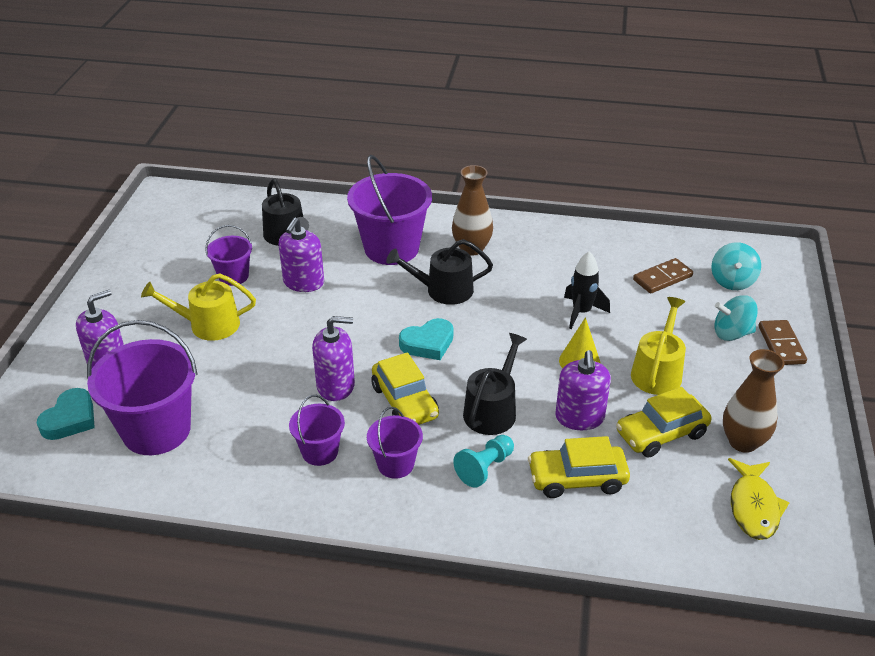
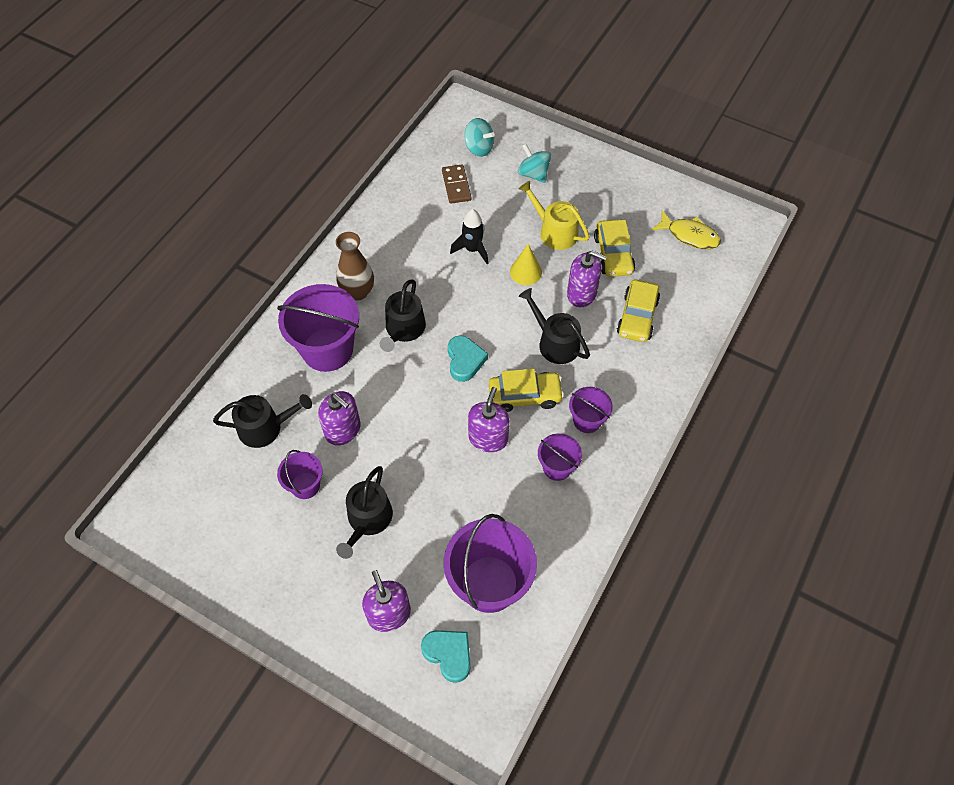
camera: 70 degrees left, 20 degrees up
(208, 325) = (368, 520): yellow watering can -> black watering can
(485, 468) = (609, 366): turquoise pawn -> none
(732, 333) = (533, 174): turquoise spinning top -> turquoise spinning top turned 120 degrees clockwise
(743, 442) = (635, 215): brown vase -> none
(781, 345) = (556, 154): brown domino -> none

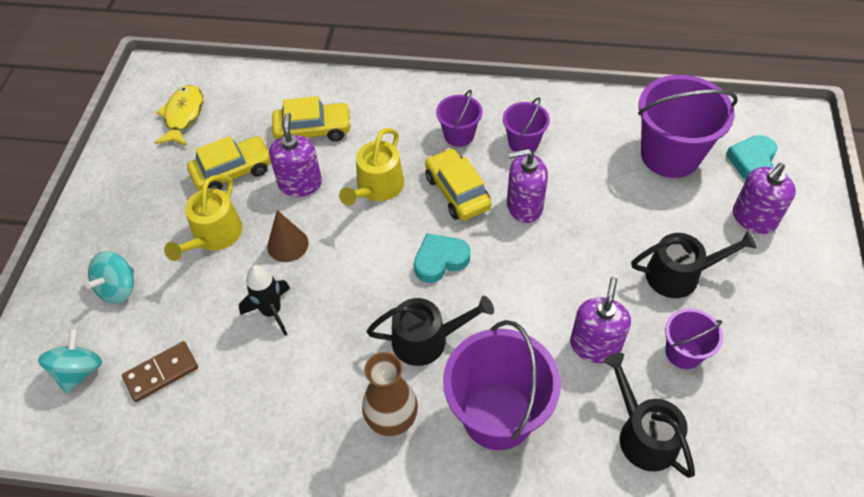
camera: 110 degrees left, 5 degrees down
(525, 272) = (287, 244): yellow cone -> brown cone
(555, 343) = (377, 187): black watering can -> yellow watering can

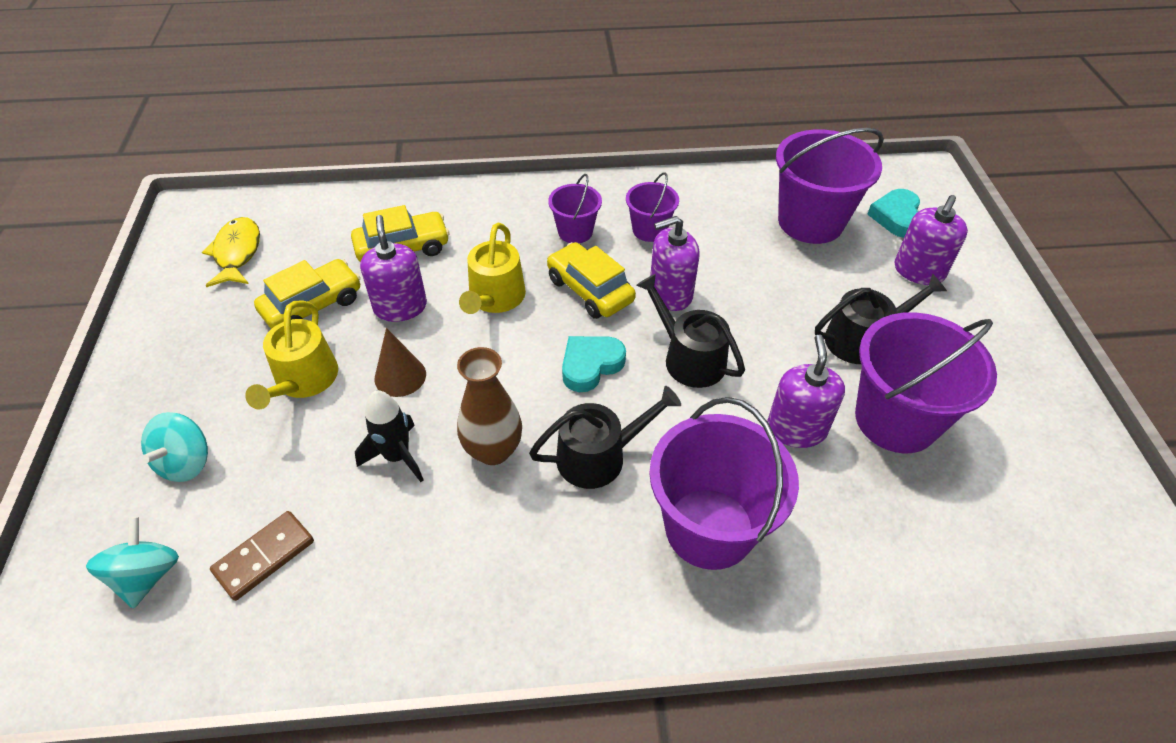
camera: 15 degrees left, 5 degrees down
(392, 420) = (582, 558): brown vase -> brown vase (493, 450)
(643, 435) = (884, 518): black watering can -> black watering can (689, 358)
(683, 352) = (896, 419): purple bucket -> purple bucket, size x1.90

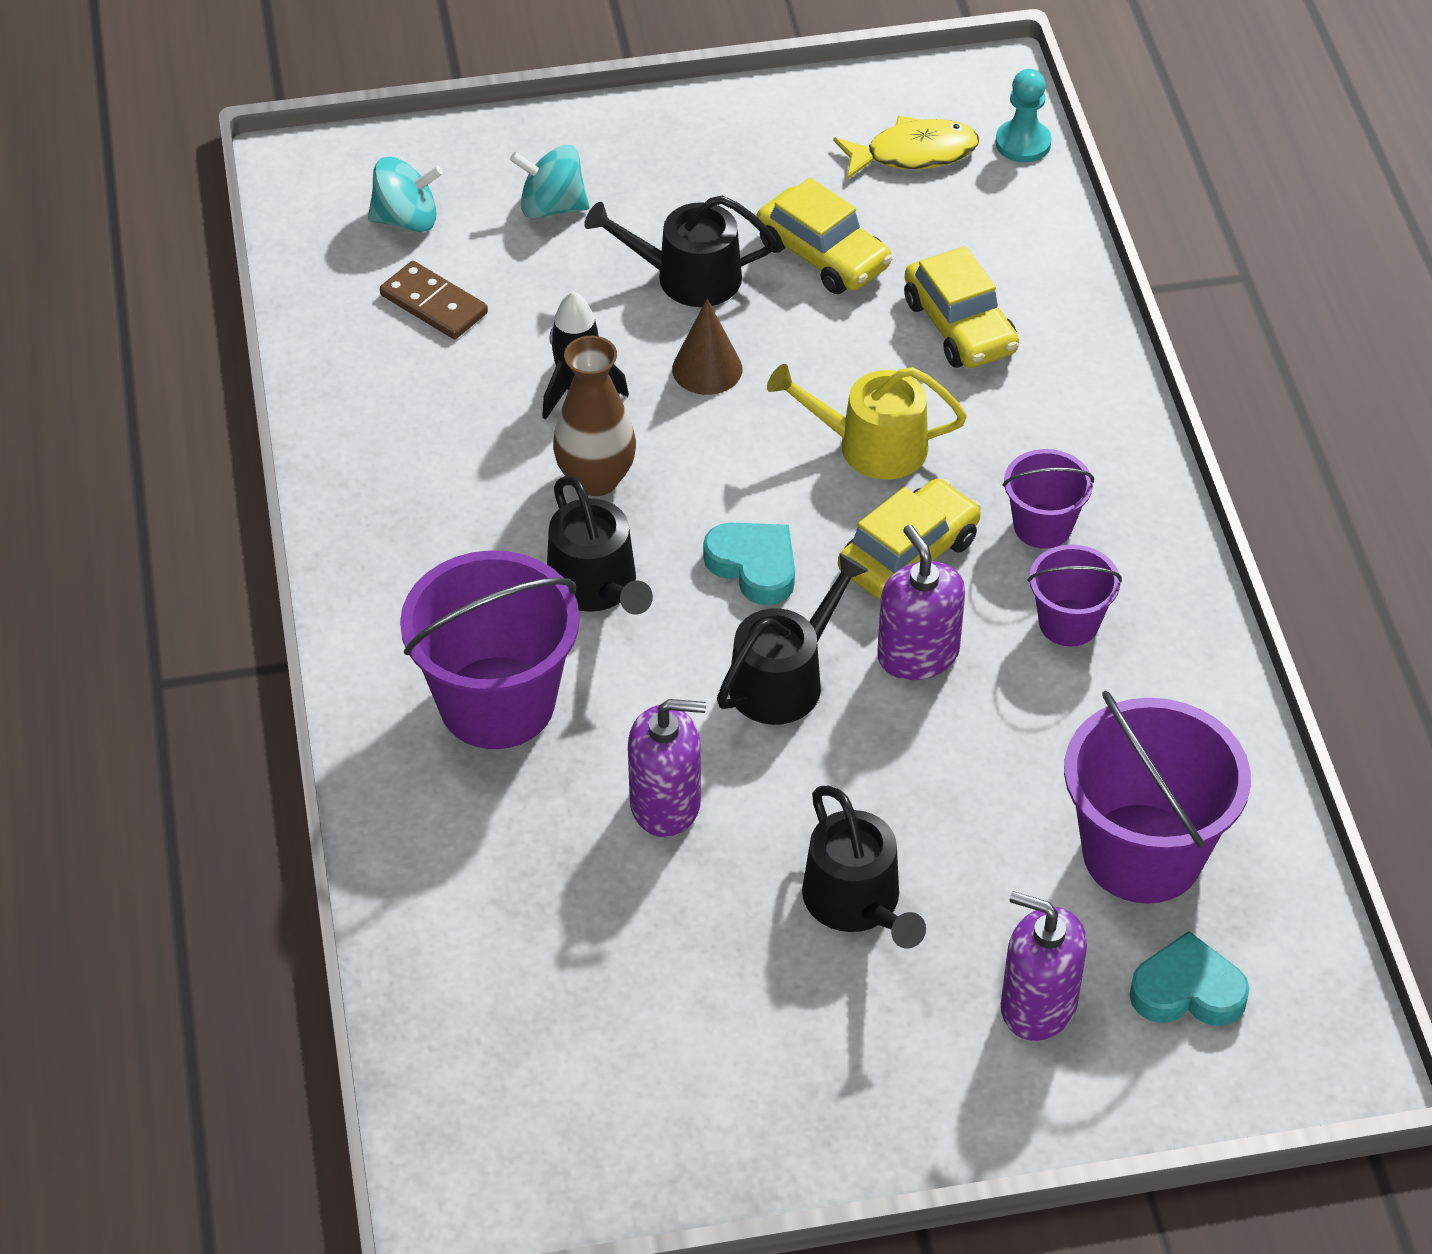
camera: 85 degrees right, 0 degrees up
(254, 205) = (1023, 143): none -> turquoise pawn
(303, 380) = (688, 277): yellow watering can -> black watering can
(400, 307) = (835, 346): purple soap dispenser -> none
(896, 419) = (696, 927): purple bucket -> none

